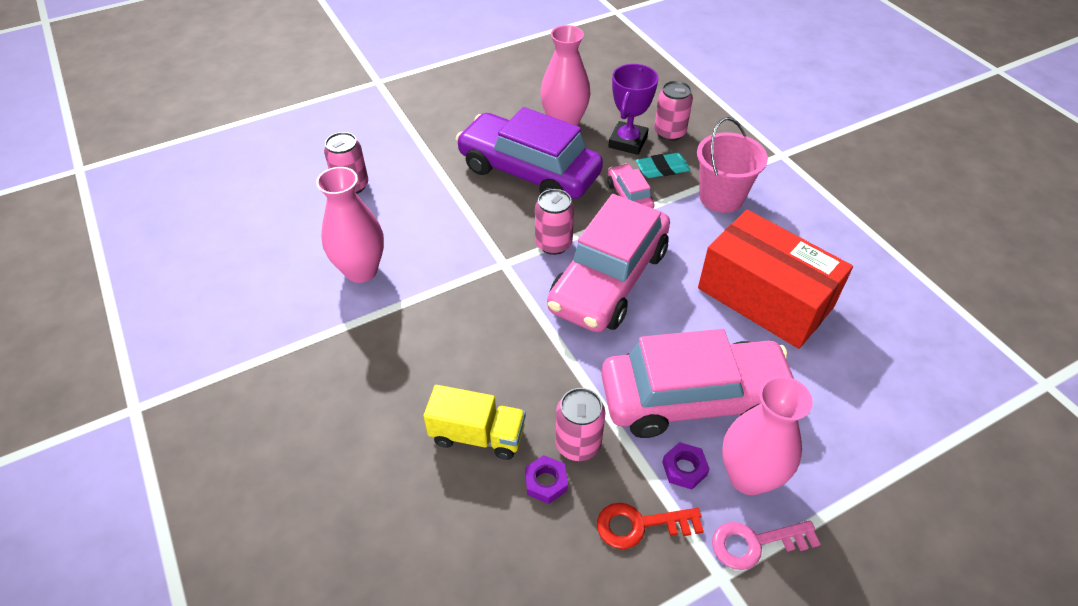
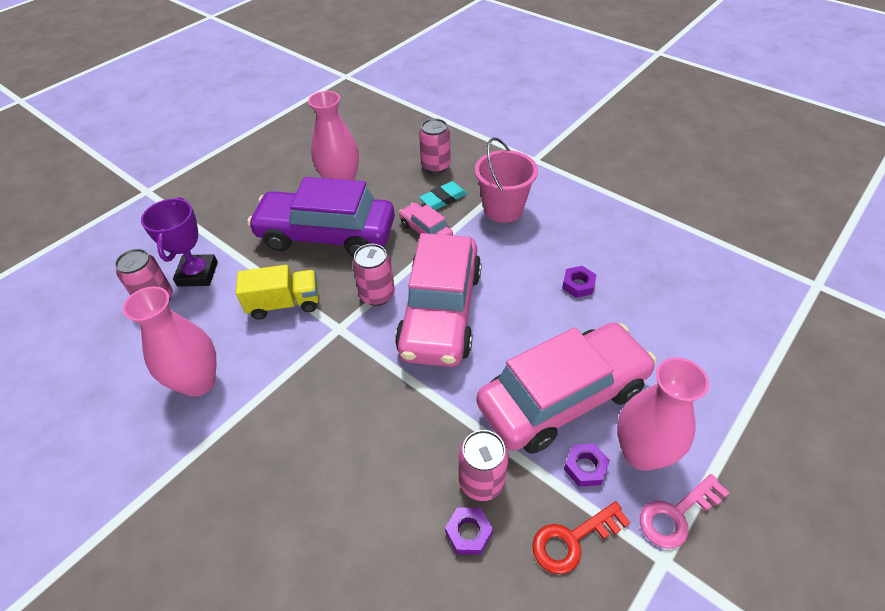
camera: 20 degrees left, 0 degrees up
(477, 435) = (383, 510): yellow truck -> yellow truck (284, 304)
(627, 142) = (403, 184): purple trophy -> purple trophy (197, 274)
(764, 298) = (578, 285): red box -> purple nut

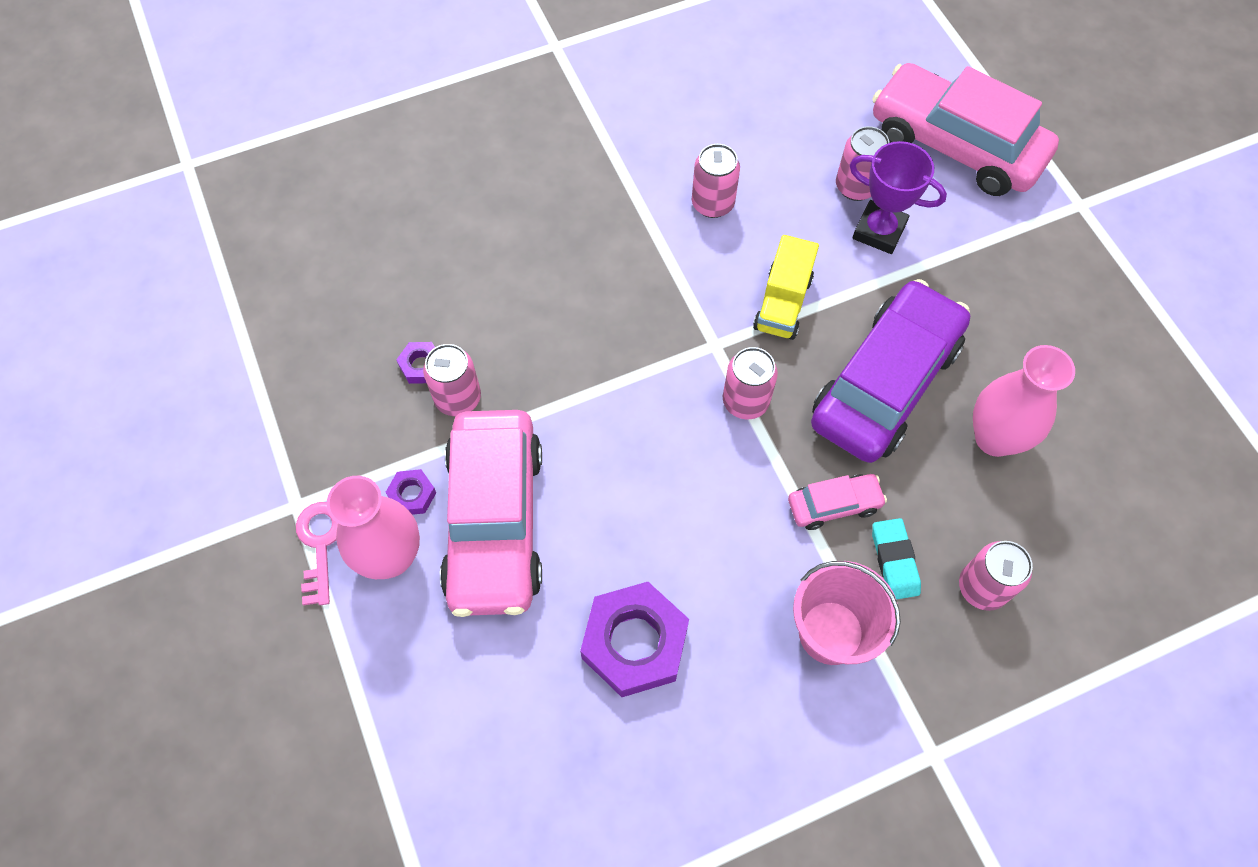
camera: 115 degrees right, 15 degrees up
(198, 382) = (712, 204): pink vase -> pink can
(441, 312) = (680, 458): pink car -> pink car (955, 145)
(572, 540) = (361, 443): red key -> none
(578, 285) = (634, 642): purple nut -> purple nut, size x2.17

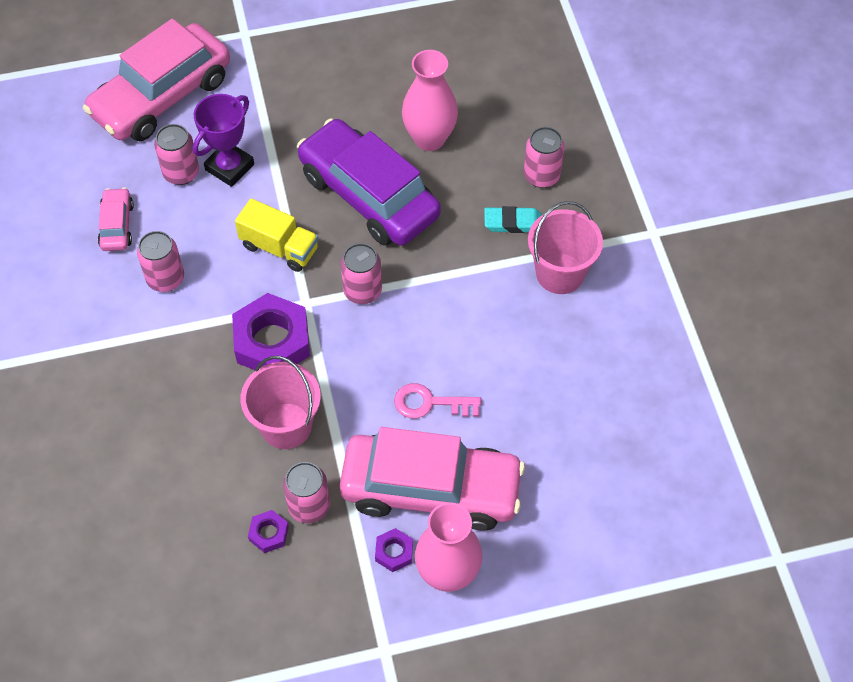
camera: 80 degrees left, 5 degrees down
(320, 545) = (426, 631): pink key -> pink key (430, 403)
(552, 356) = (286, 426): none -> pink bucket
(634, 642) = (548, 402): purple nut -> purple nut (272, 341)
(834, 505) = (462, 250): pink car -> pink car (117, 225)

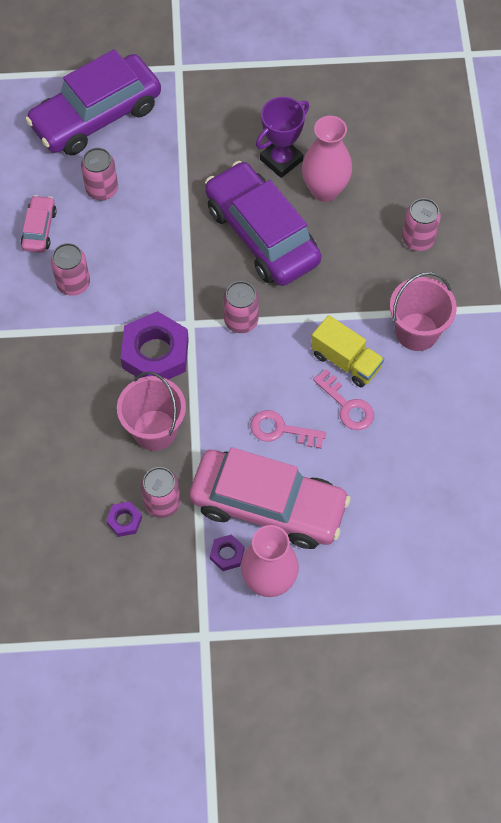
camera: 10 degrees right, 5 degrees up
(162, 96) = (96, 116): pink car -> purple car
(229, 167) = (145, 190): purple trophy -> purple trophy (281, 160)
(279, 247) = (176, 270): yellow truck -> yellow truck (345, 361)
(498, 365) = (347, 405): none -> pink key
(513, 223) = (384, 279): turquoise eraser -> none

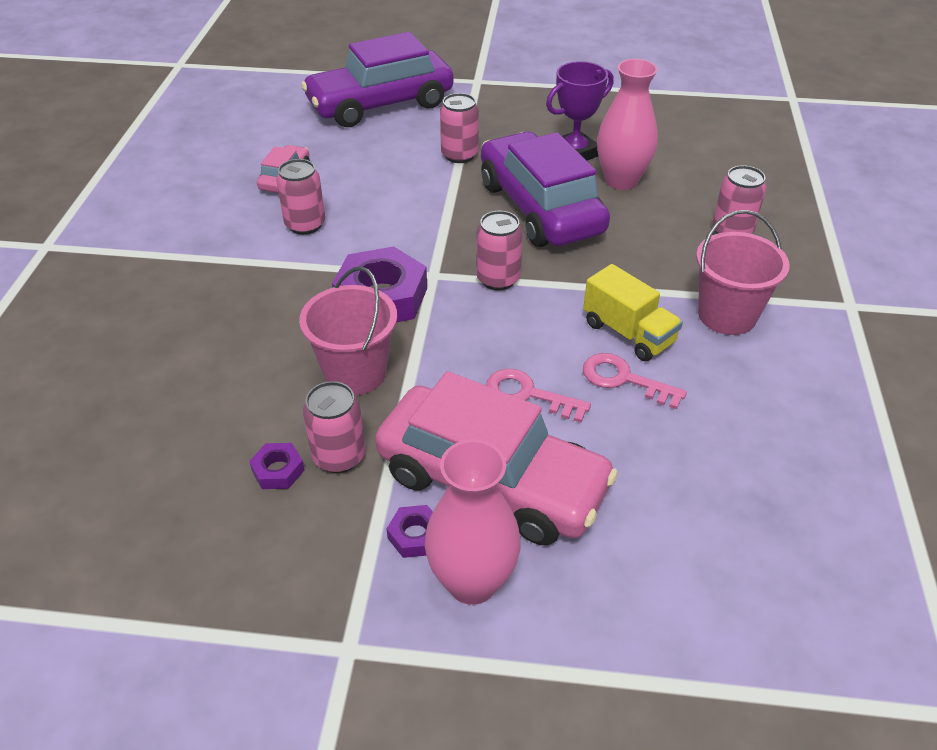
camera: 10 degrees right, 20 degrees down
(102, 189) = (367, 155): pink can -> pink can (459, 155)
(347, 405) = (624, 379): pink key -> pink key turned 150 degrees clockwise

